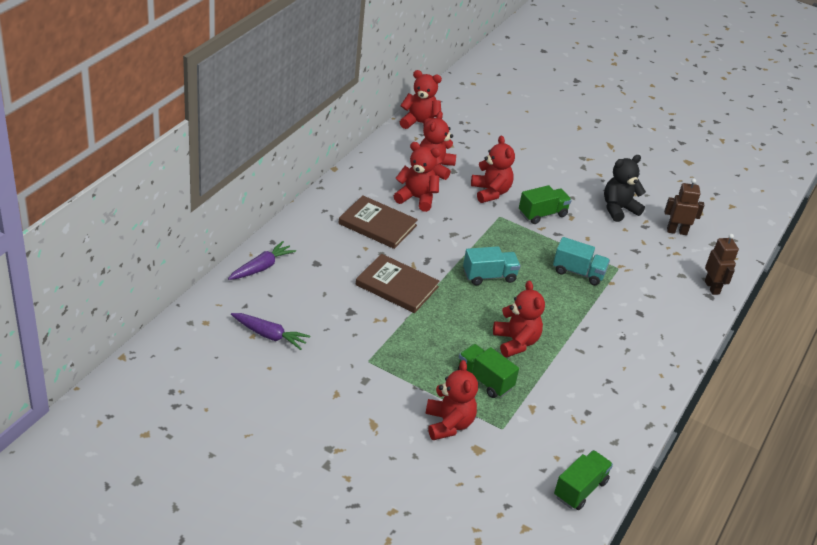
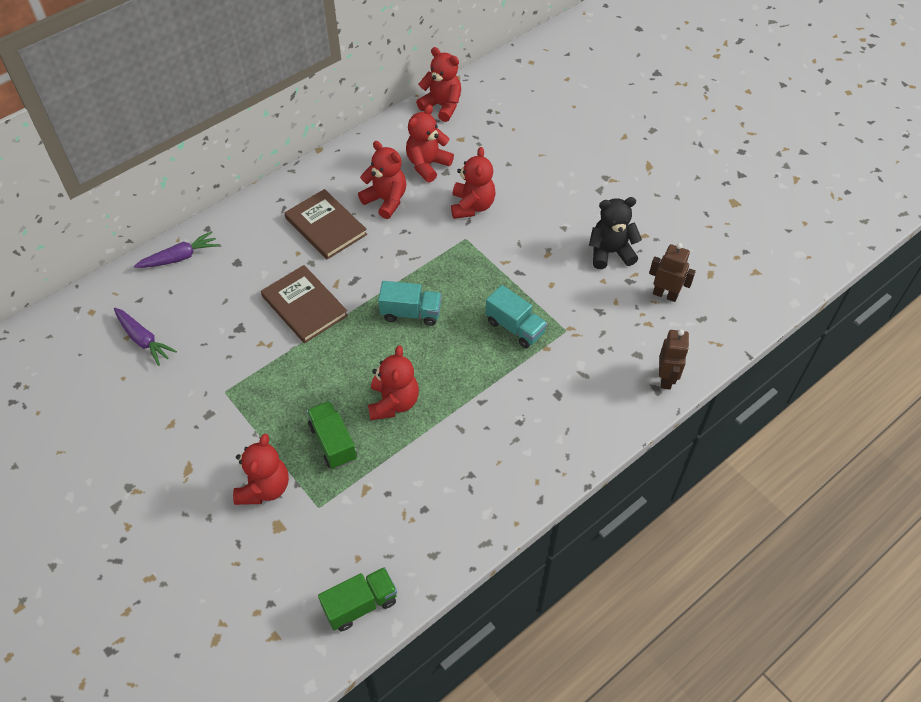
camera: 25 degrees right, 15 degrees up
(542, 214) = (516, 244): green truck -> none

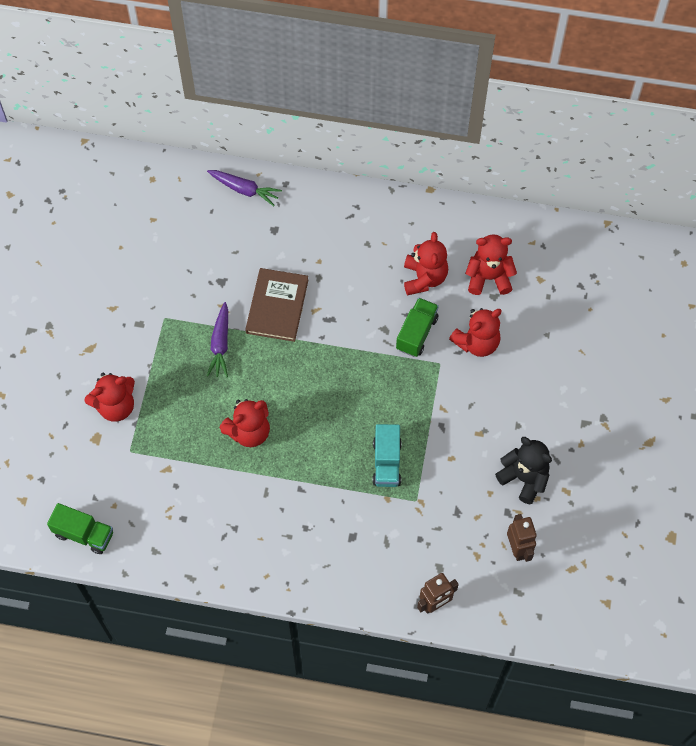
camera: 50 degrees right, 10 degrees up
(143, 339) = (159, 231): purple carrot -> purple carrot (220, 344)
(326, 226) = (360, 258): brown book -> none
(333, 442) = (184, 419): green truck -> green truck (416, 333)
(411, 313) = (335, 381): turquoise truck -> none
(442, 106) = (563, 237): red teddy bear -> none

